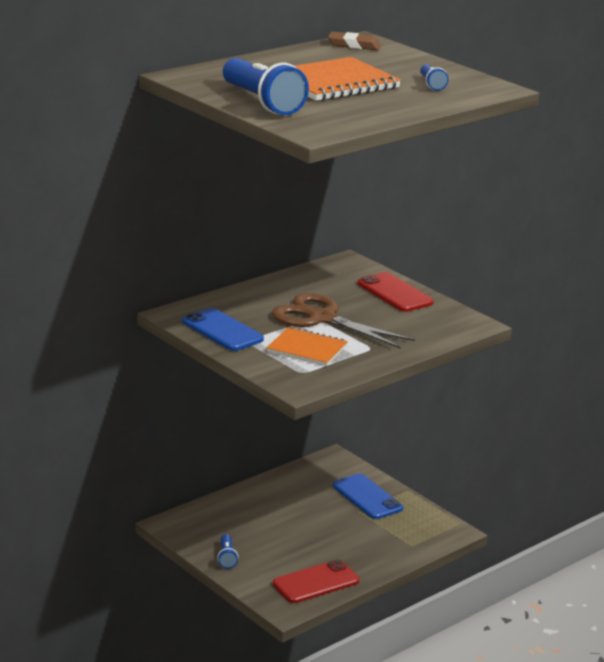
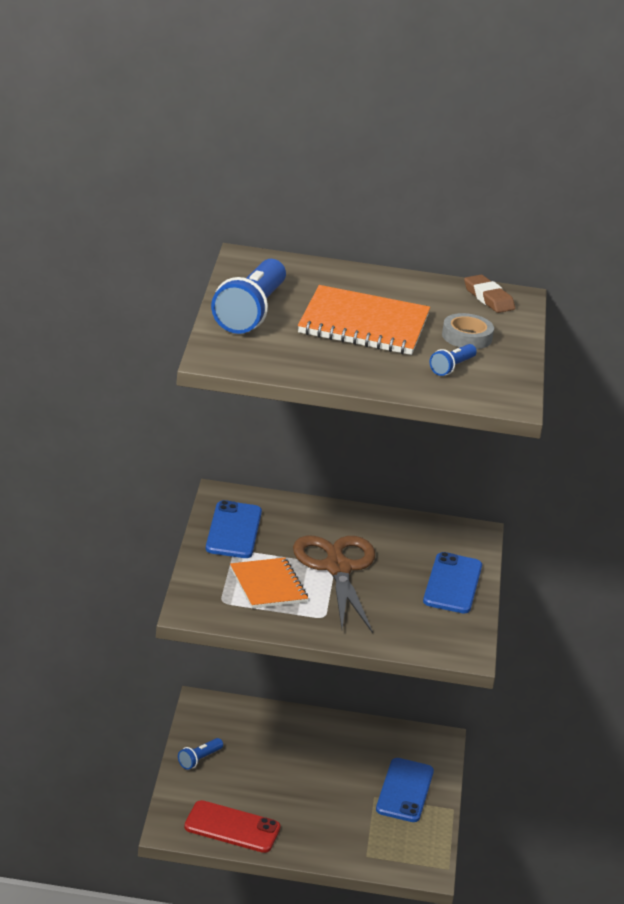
camera: 45 degrees right, 5 degrees up
(394, 293) = (452, 584): red phone -> blue phone
(396, 67) = (467, 337): none -> grey tape

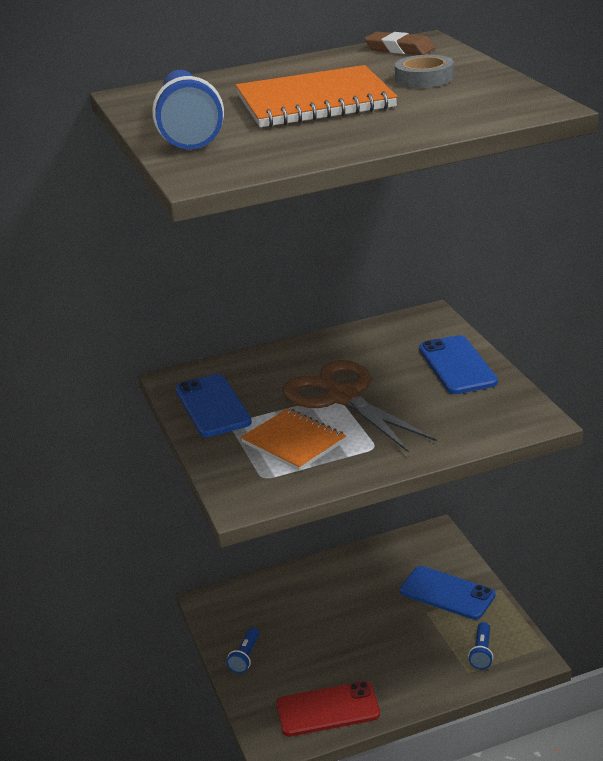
camera: 20 degrees left, 0 degrees up
(405, 791) = (447, 593): blue phone -> blue phone turned 45 degrees counterclockwise
(452, 367) = (447, 102): blue flashlight -> blue flashlight (482, 652)

